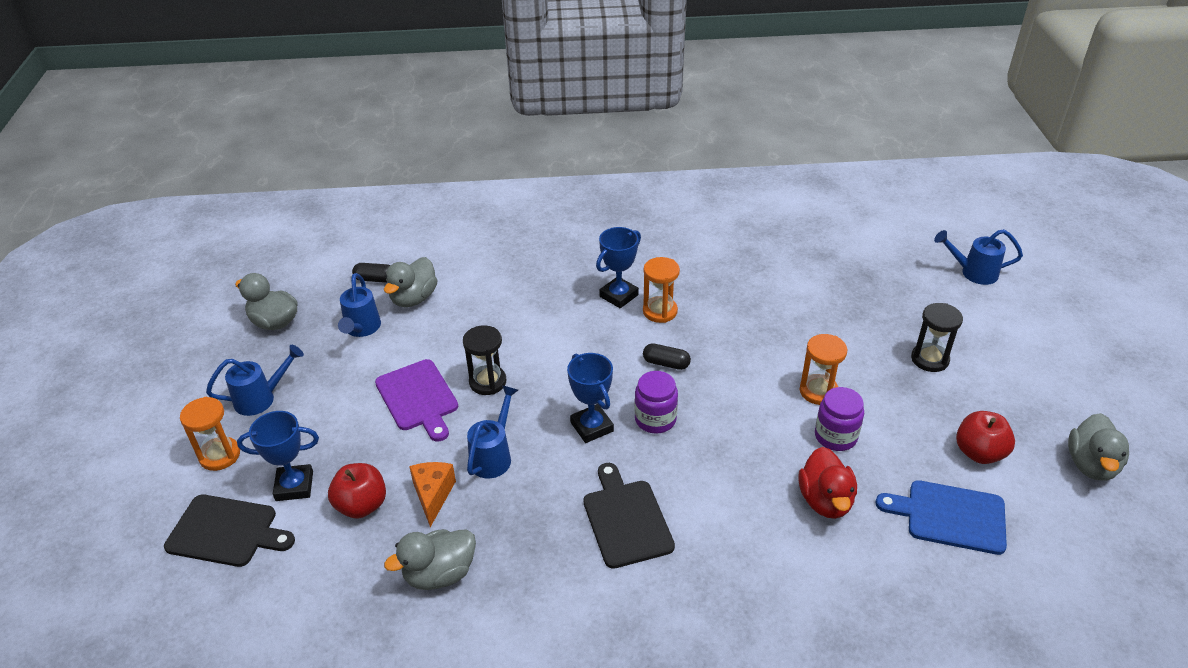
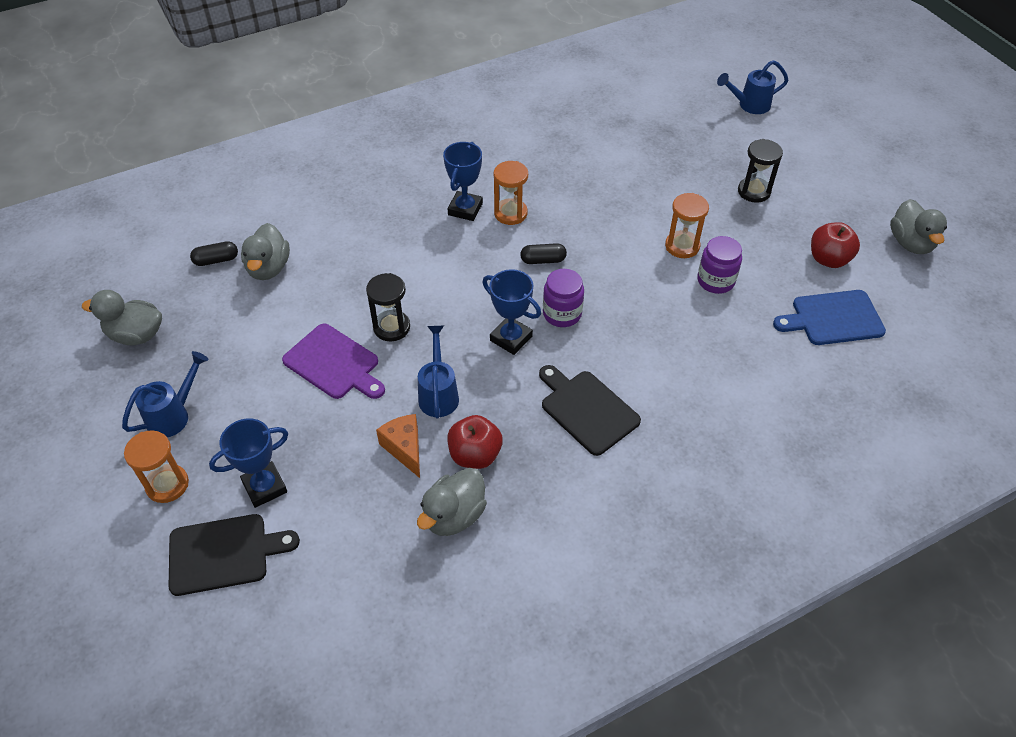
camera: 25 degrees left, 10 degrees up
(361, 329) = (234, 315): blue watering can -> none
(362, 505) = (343, 481): red apple -> red apple (475, 455)
(825, 501) = (736, 338): red duck -> none

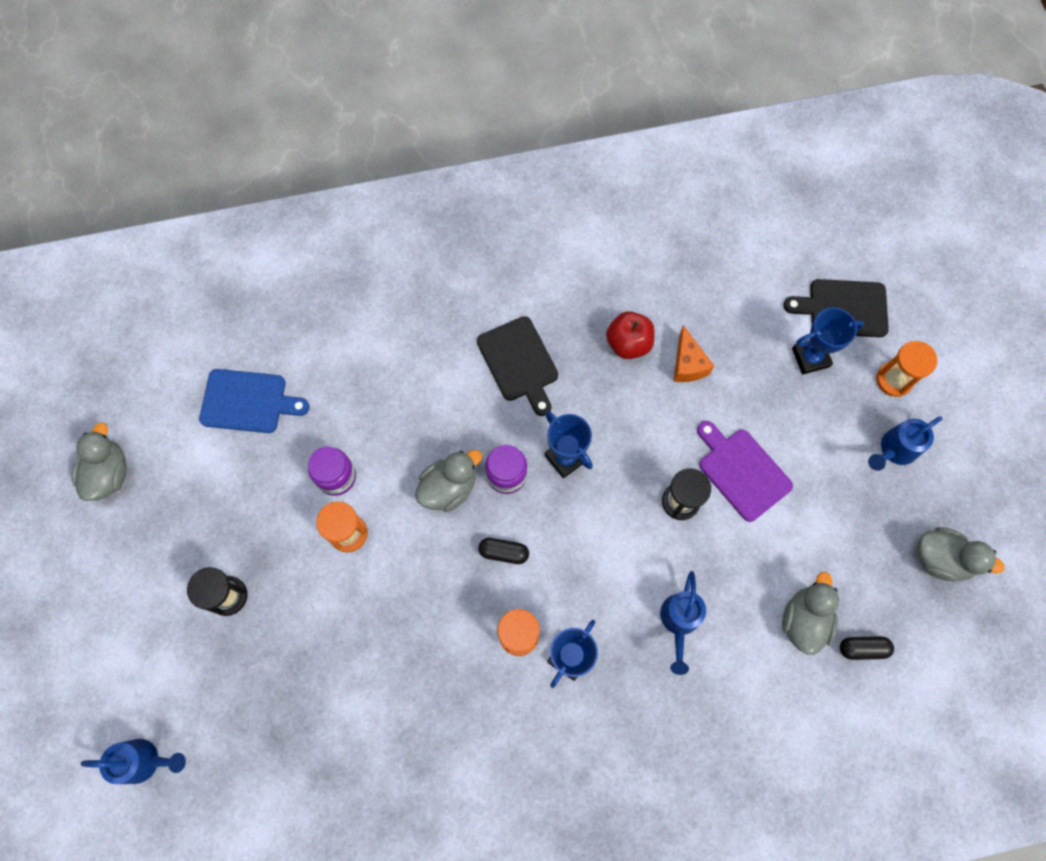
camera: 165 degrees left, 20 degrees up
(438, 393) = (648, 413): blue watering can -> blue watering can (678, 622)
(454, 515) = (657, 295): grey duck -> grey duck (449, 488)
(828, 259) = (206, 475): red apple -> none

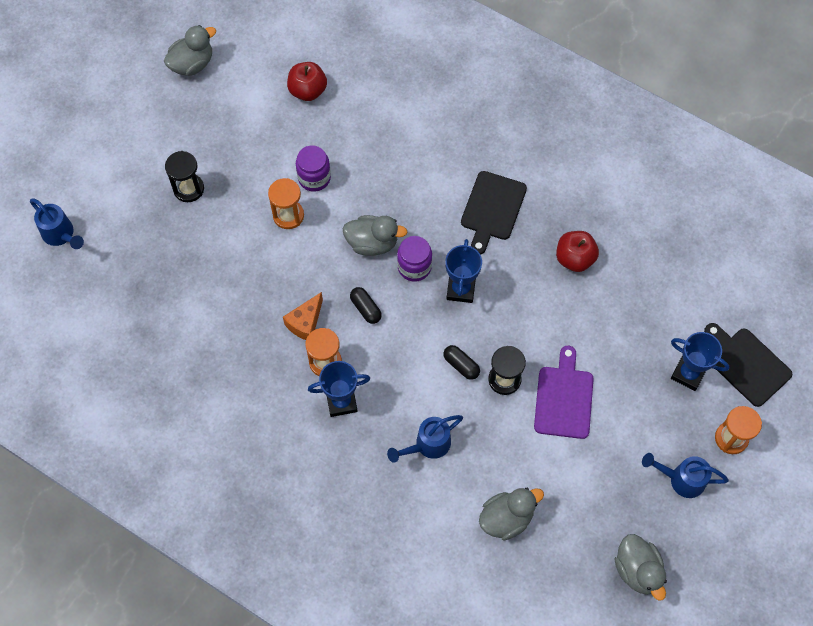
camera: 45 degrees right, 5 degrees down
(248, 402) = (308, 90): blue cutting board -> red apple
(687, 364) = (600, 305): orange cheese -> orange cheese (305, 323)
(862, 648) = (525, 570): black capsule -> black capsule (461, 365)

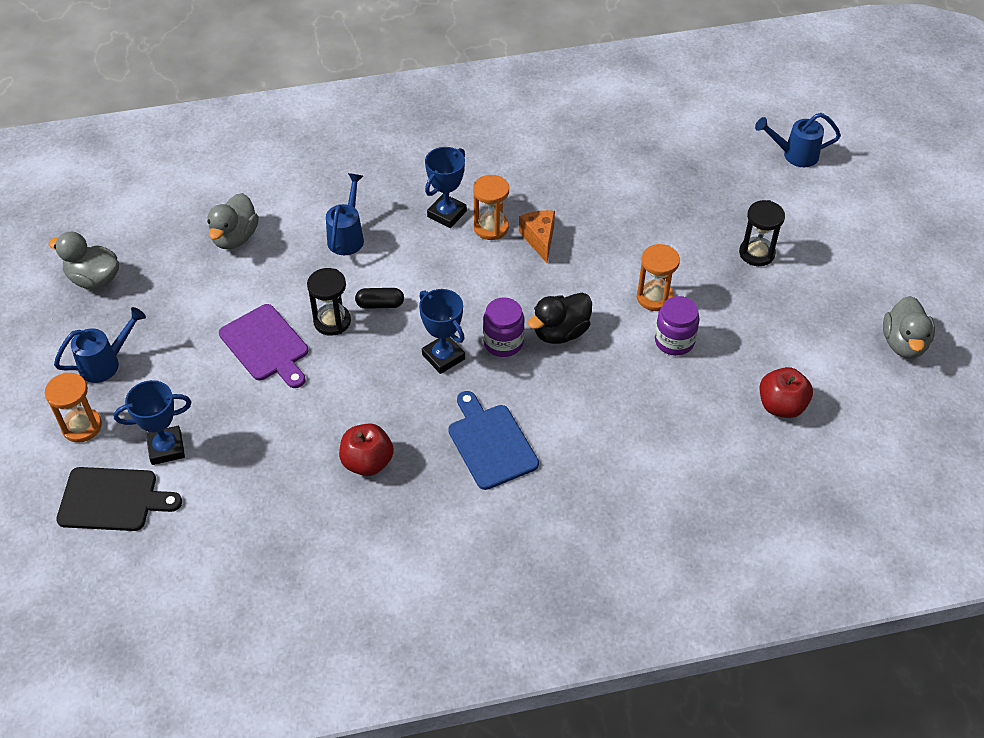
camera: 135 degrees right, 15 degrees down
(365, 308) = (505, 283): black capsule -> none
(372, 243) = (560, 332): grey duck -> black duck
(492, 209) = (491, 443): black cutting board -> blue cutting board

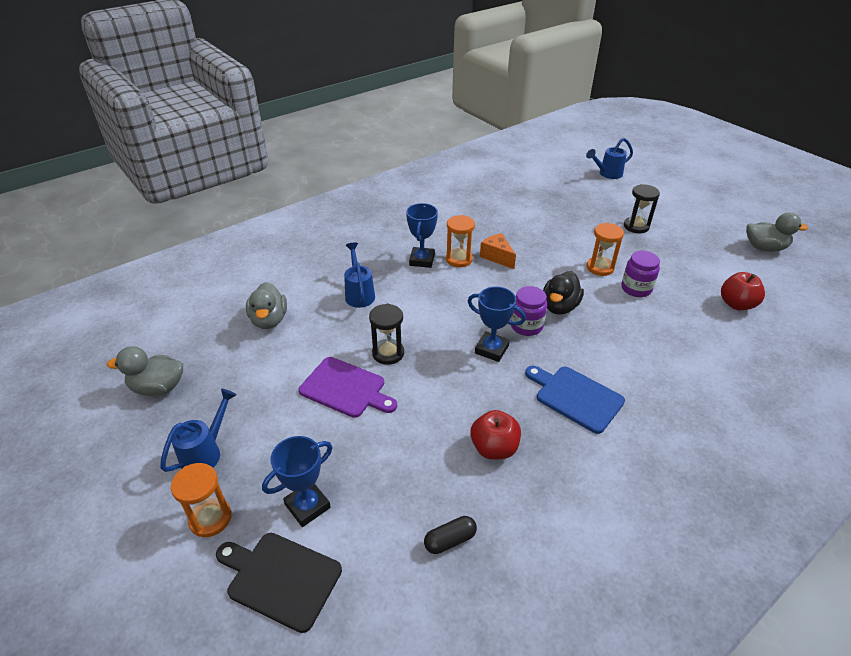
camera: 25 degrees left, 10 degrees down
(112, 500) = (281, 578): black cutting board -> black cutting board turned 135 degrees counterclockwise
(380, 304) = (417, 330): black capsule -> black capsule (450, 540)
(903, 343) = (764, 248): grey duck -> grey duck turned 60 degrees counterclockwise

